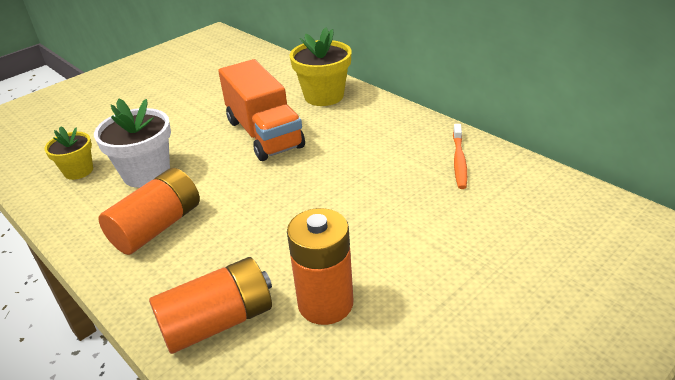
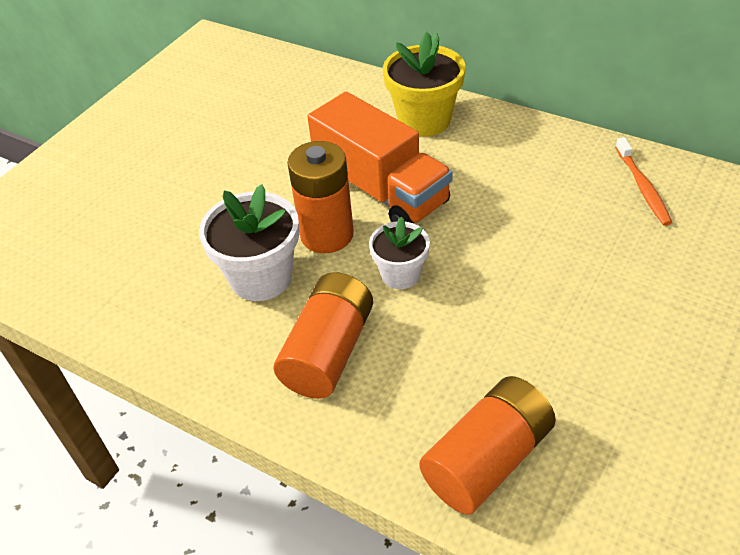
camera: 15 degrees left, 10 degrees up
(78, 171) = (162, 292): yellow flower pot -> none
(241, 188) = (400, 274): none -> white flower pot
(325, 303) = (597, 407): orange battery -> orange battery (327, 235)

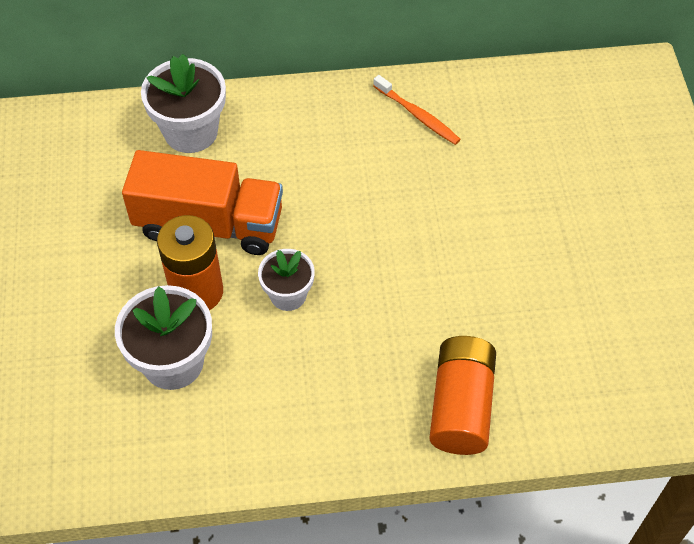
camera: 40 degrees left, 10 degrees up
(328, 351) = (284, 393): orange battery -> none
(424, 120) = (191, 132): yellow flower pot -> white flower pot

